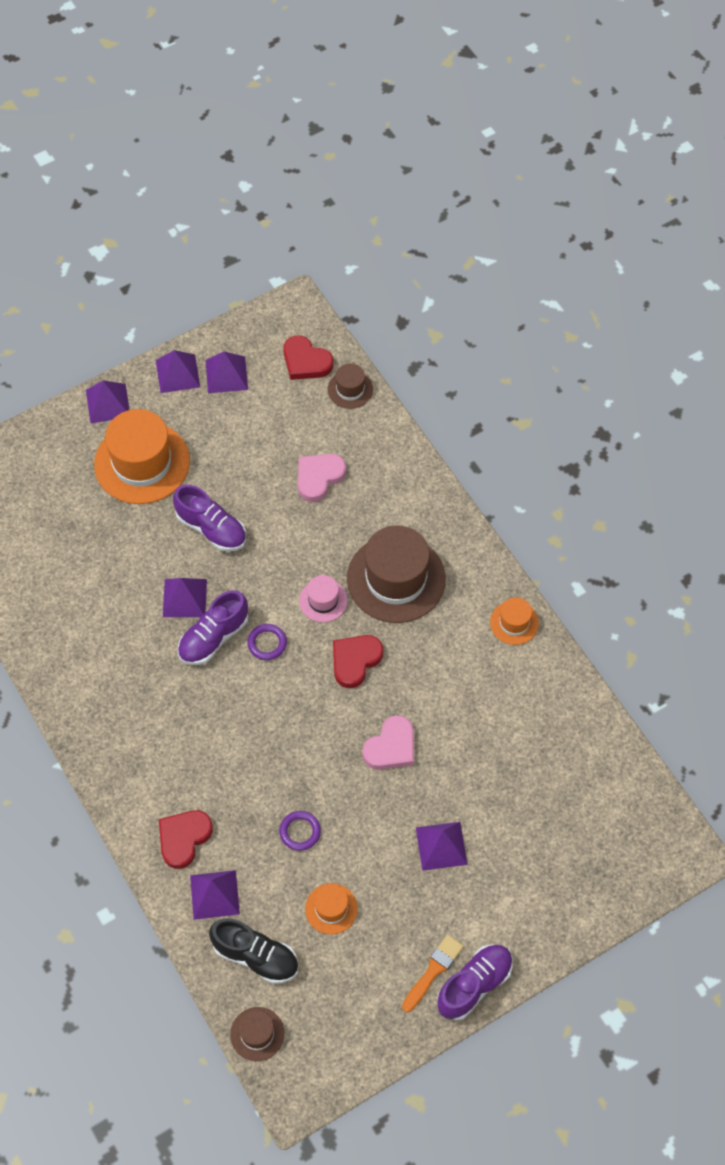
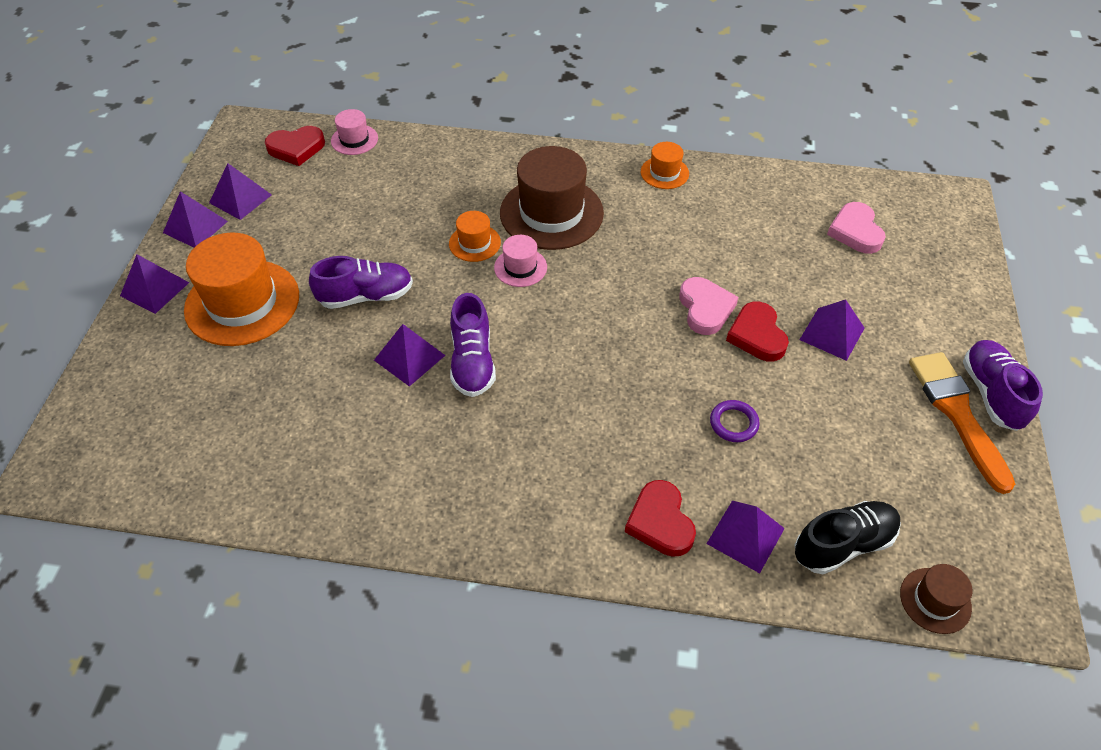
camera: 50 degrees left, 10 degrees down
(267, 643) = (520, 328): purple ring -> none
(319, 477) = (406, 202): pink heart -> pink heart (855, 231)
(331, 908) = (835, 450): orange hat -> orange hat (474, 243)
(350, 389) = (354, 140): brown hat -> pink hat
(355, 661) = (599, 282): red heart -> red heart (757, 335)
(433, 971) = (957, 414): orange brush -> orange brush, size x1.64

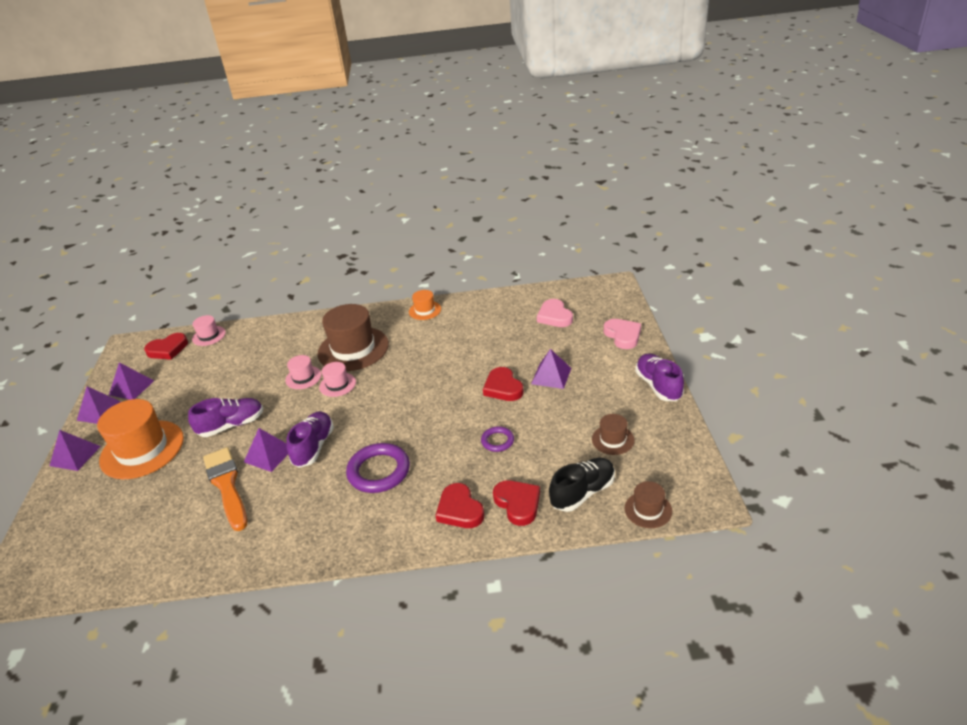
camera: 10 degrees left, 15 degrees down
(472, 362) = (313, 447): purple shoe -> purple shoe turned 150 degrees counterclockwise
(474, 243) = (303, 377): orange hat -> pink hat
(556, 427) = (379, 471): none -> purple ring
(705, 308) = (466, 380): pink heart -> pink heart (623, 335)
(745, 536) = (518, 504): purple pyramid -> red heart
(904, 468) = (613, 440): none -> brown hat
(957, 414) = (639, 402): orange brush -> orange brush (226, 485)

